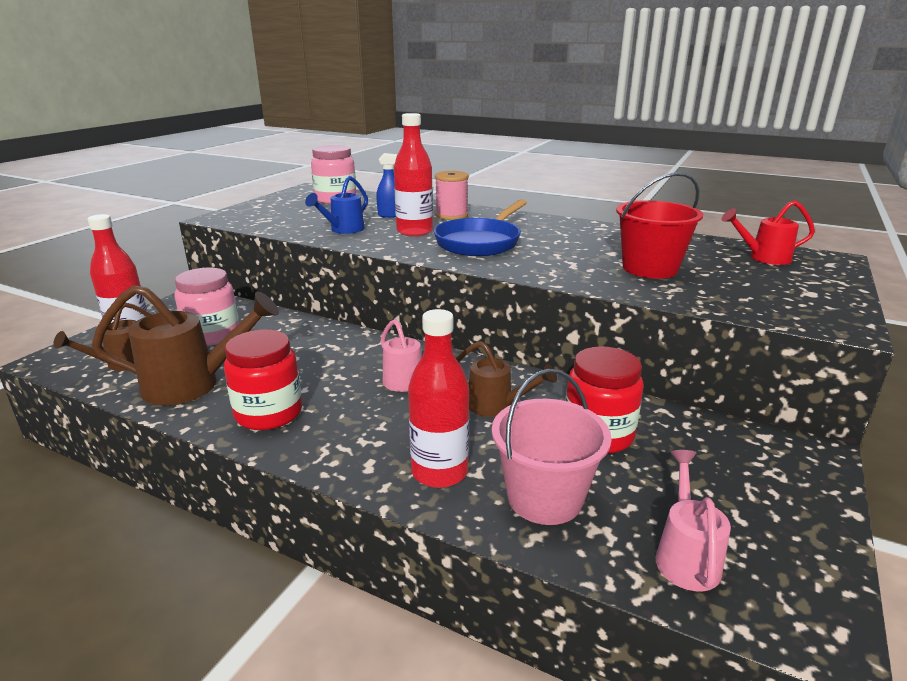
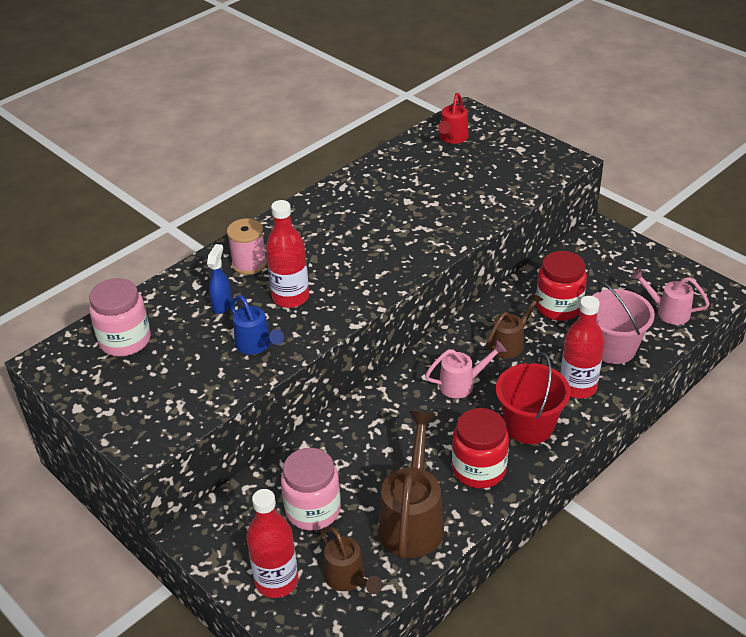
camera: 70 degrees left, 15 degrees up
(480, 242) = (345, 263): blue pan -> none
(650, 268) = (449, 195): red bucket -> red bucket (529, 426)

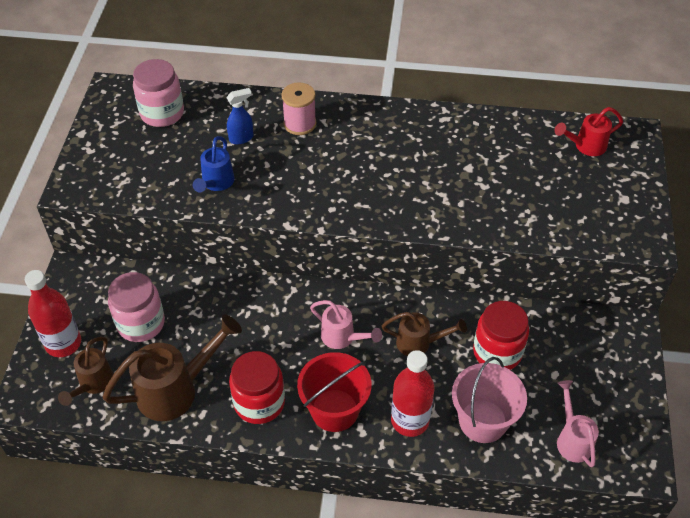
camera: 50 degrees right, 10 degrees up
(290, 297) = (284, 170): red bottle -> none

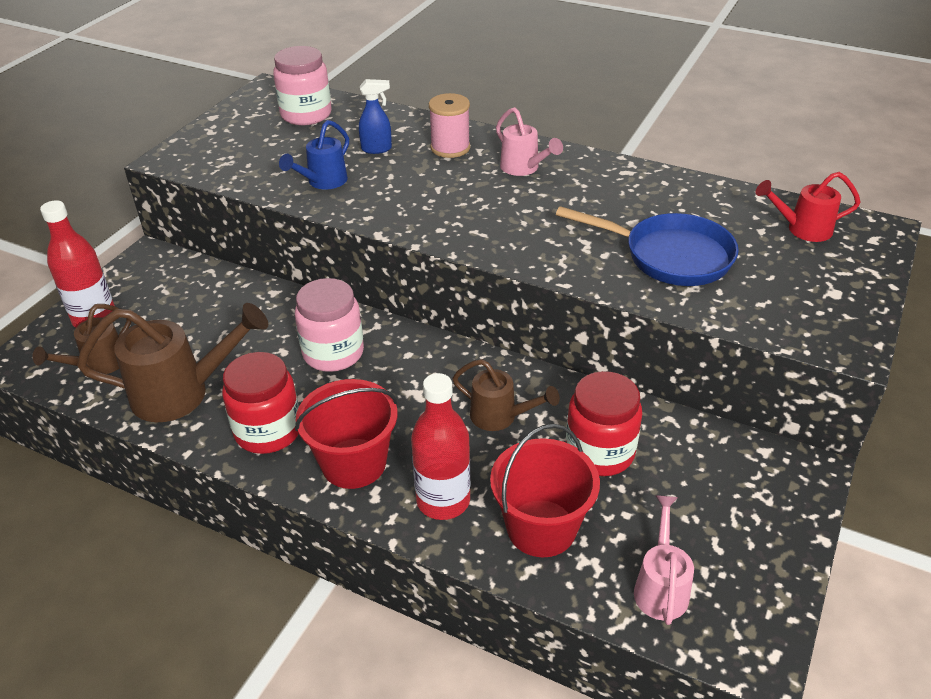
camera: 20 degrees right, 10 degrees down
(141, 323) = (187, 319): pink jar -> pink jar (333, 353)
(342, 338) = (407, 388): pink watering can -> pink watering can (523, 168)
(483, 421) = (541, 528): pink bucket -> red bucket
(506, 193) = (669, 256): none -> blue pan

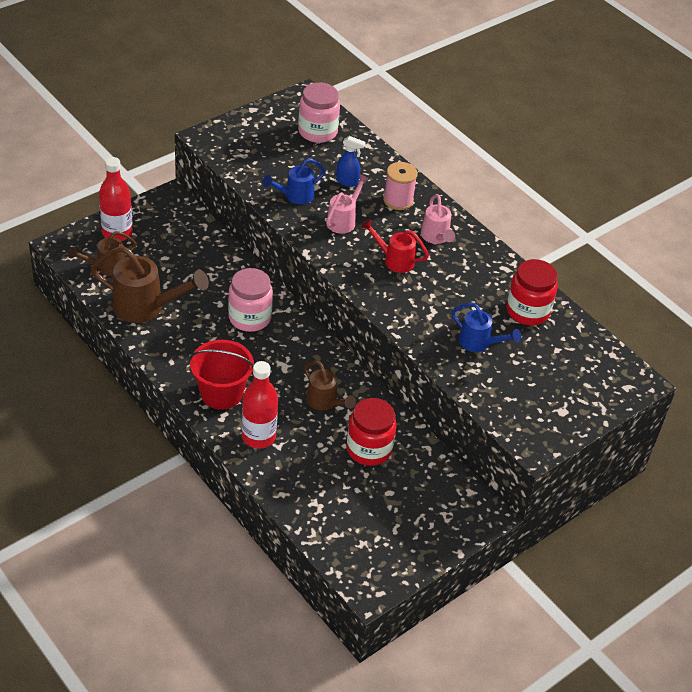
camera: 20 degrees right, 5 degrees up
(268, 431) = (183, 353): red jar -> red jar (527, 311)
(541, 528) = (303, 475): red bucket -> none
(661, 587) = (346, 534): pink watering can -> pink watering can (343, 220)
(669, 256) = (479, 343): blue pan -> blue watering can
(802, 229) = (586, 360): red watering can -> red watering can (394, 260)

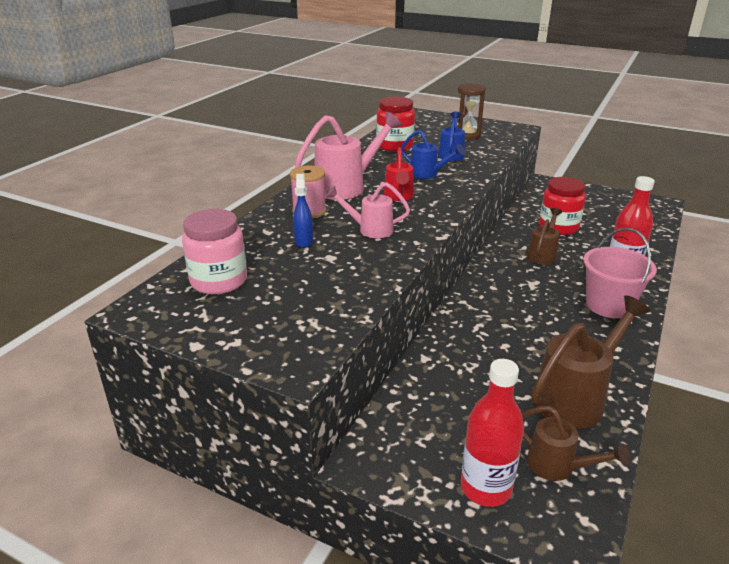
camera: 110 degrees left, 15 degrees down
(146, 307) = (575, 397): brown watering can -> brown watering can turned 60 degrees clockwise
(221, 393) = (608, 305): red bucket -> pink bucket
(249, 318) = (500, 320): pink jar -> none
(295, 196) = (359, 264): blue watering can -> blue watering can (428, 174)
(436, 237) = (346, 187): pink watering can -> pink watering can, size x1.69
(532, 386) = (467, 135): none -> brown hourglass

